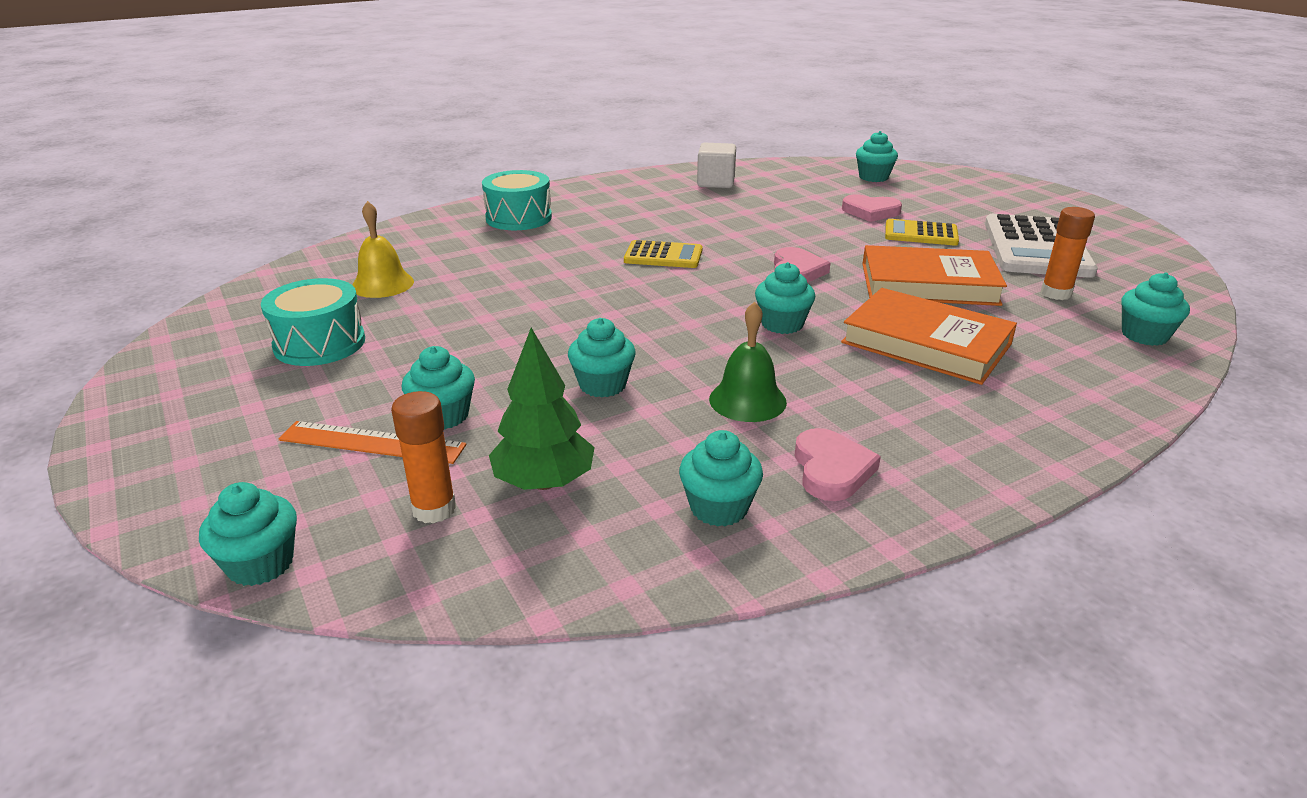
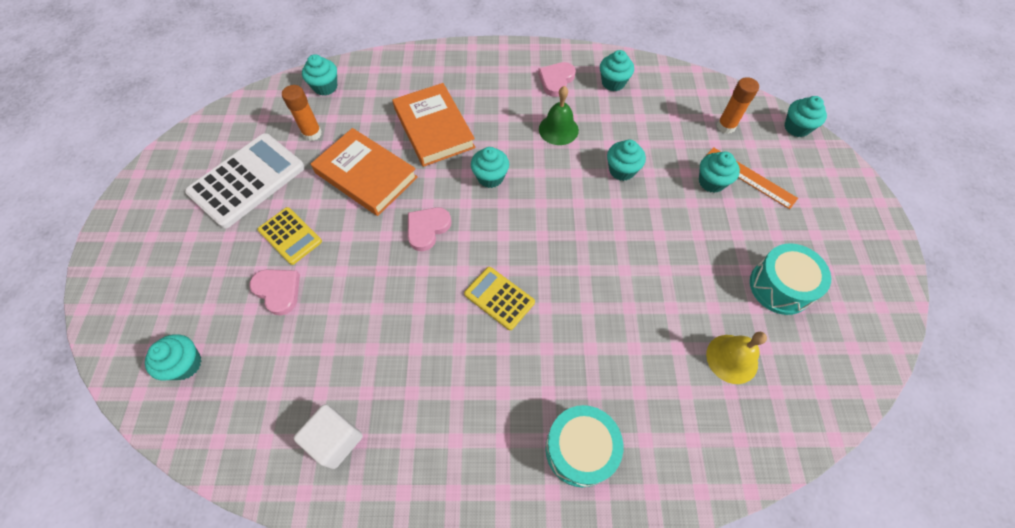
camera: 150 degrees left, 30 degrees up
(544, 482) = (676, 121): green tree -> none

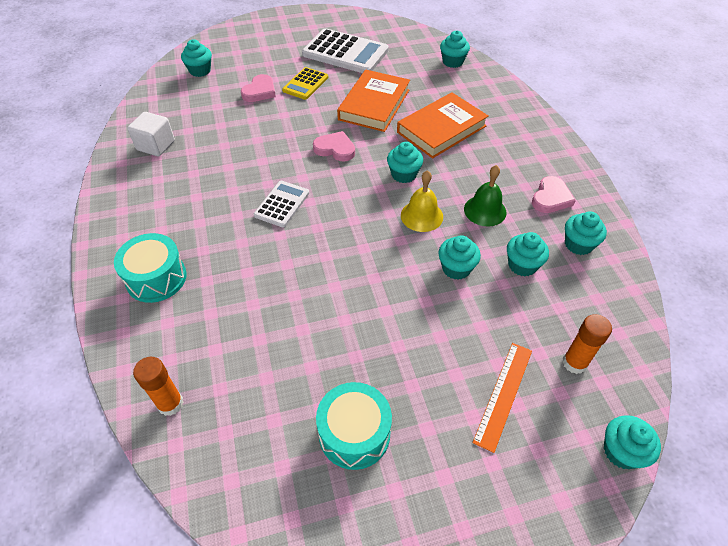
camera: 75 degrees right, 10 degrees down
(312, 133) = (402, 68): orange glue stick -> orange glue stick (170, 404)
(499, 298) = (282, 204): yellow calculator -> white calculator
(556, 80) = (551, 198): pink heart -> pink heart turned 105 degrees clockwise
(711, 182) = (477, 353): turquoise cupcake -> turquoise cupcake (522, 265)
(732, 358) = (255, 387): yellow bell -> yellow bell (421, 216)

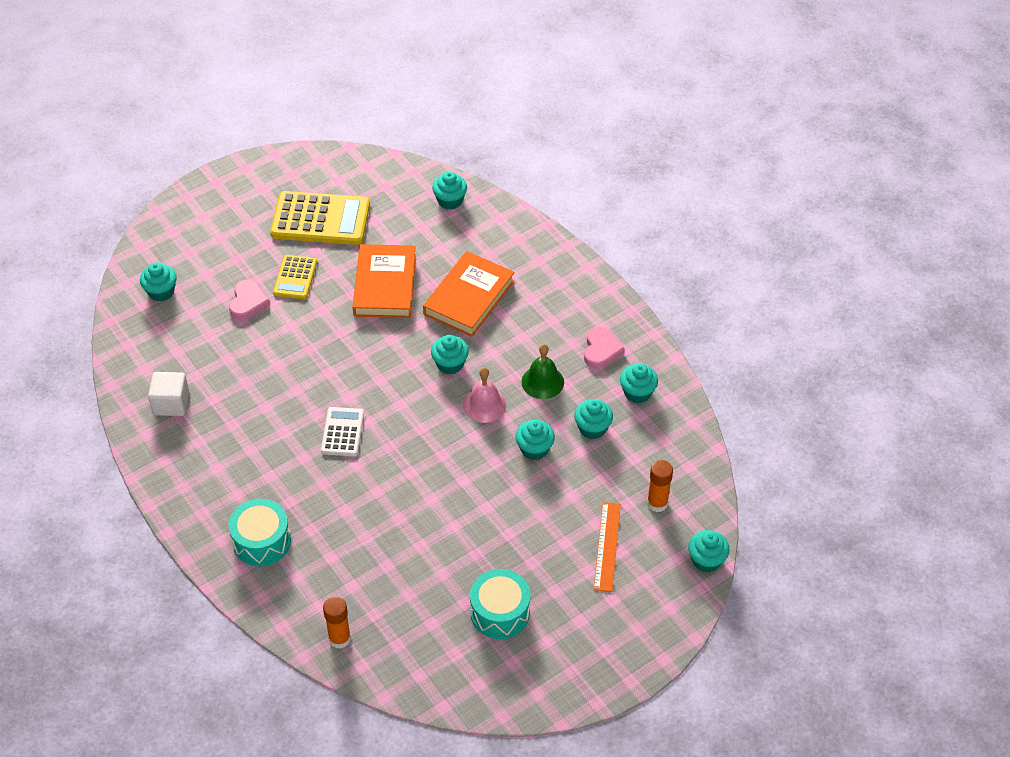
camera: 20 degrees left, 0 degrees up
(335, 149) = (367, 353): pink heart -> none
(345, 52) = (320, 219): white calculator -> yellow calculator
(421, 216) = (484, 405): yellow bell -> pink bell

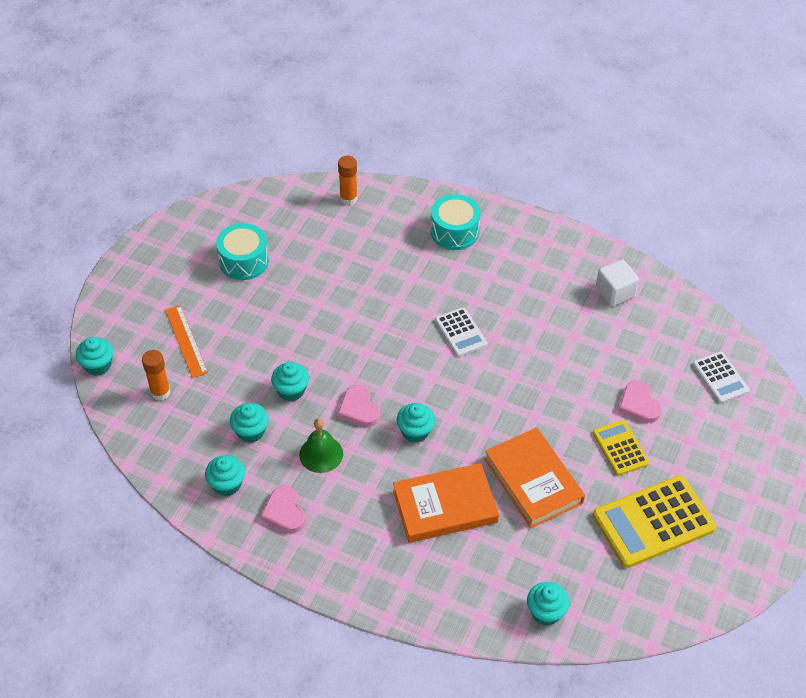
camera: 150 degrees right, 0 degrees up
(161, 292) = (720, 378): turquoise cupcake -> white calculator
(469, 298) = (445, 506): orange book -> orange book turned 75 degrees clockwise
(484, 405) = (359, 409): pink bell -> pink heart

